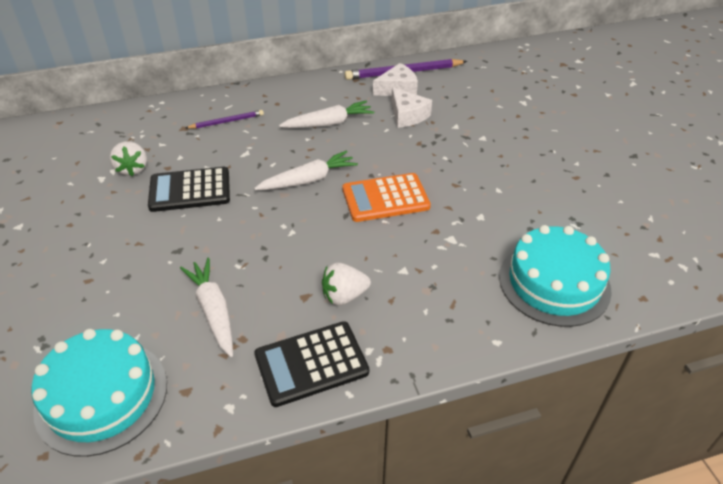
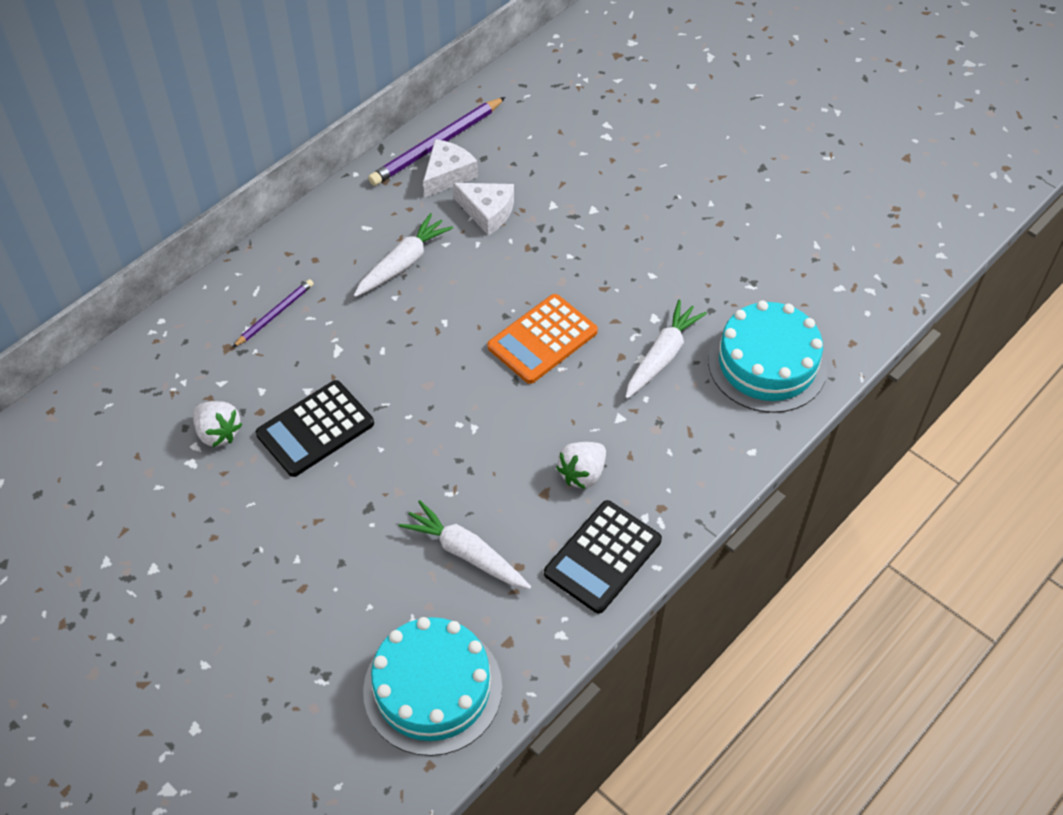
camera: 30 degrees left, 10 degrees up
(308, 180) = (440, 354): white carrot -> white carrot (662, 356)

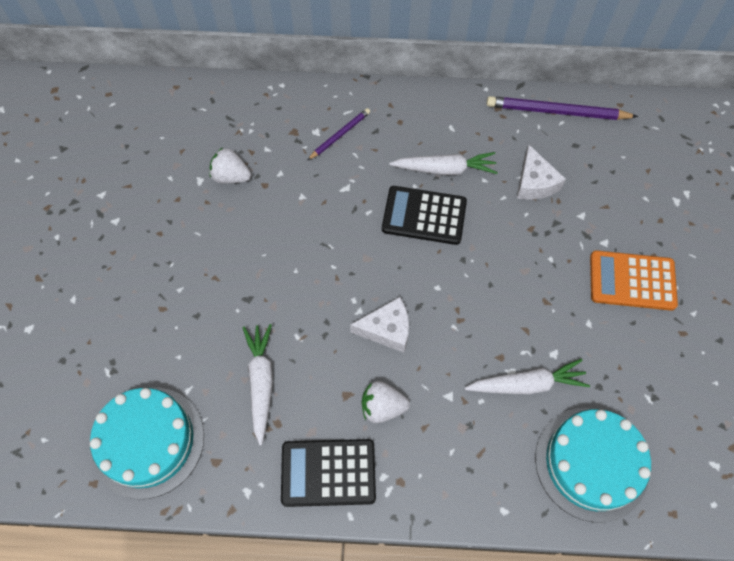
camera: 50 degrees right, 10 degrees up
(218, 433) = (231, 177): white strawberry -> white strawberry turned 105 degrees clockwise
(275, 314) = (340, 135): purple pencil -> purple pencil turned 45 degrees counterclockwise
(315, 429) = (278, 223): black calculator -> black calculator (424, 216)
(448, 175) = (539, 137): white cheese -> white cheese (387, 329)
(542, 339) = (466, 297): orange calculator -> orange calculator (632, 281)

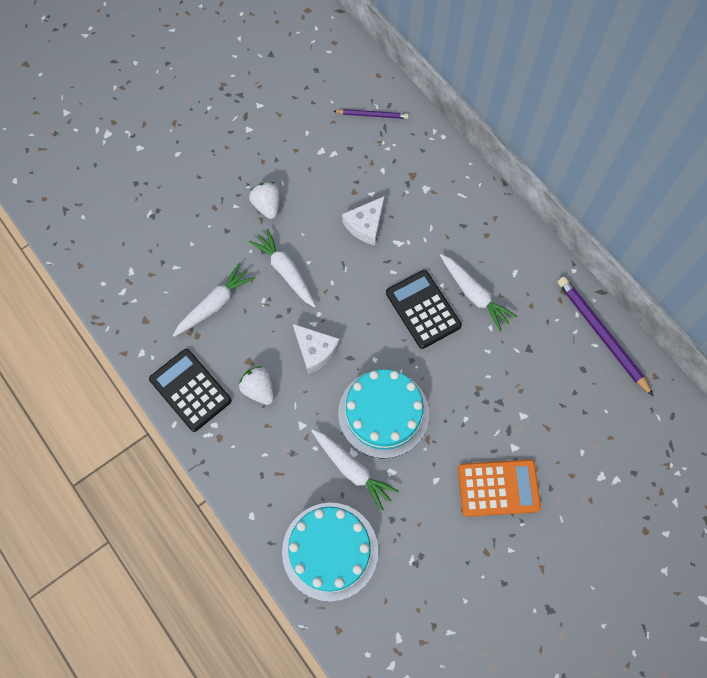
camera: 50 degrees right, 5 degrees up
(148, 441) = (127, 273): turquoise cake -> turquoise cake (383, 413)
(231, 177) = (341, 167): white strawberry -> white strawberry (267, 206)
(287, 296) = (286, 271): none -> white carrot
(340, 135) = (437, 205): purple pencil -> purple pencil (372, 115)
(534, 183) = (520, 363): white cheese -> white cheese (365, 225)
(632, 281) = (498, 488): orange calculator -> orange calculator turned 120 degrees clockwise

